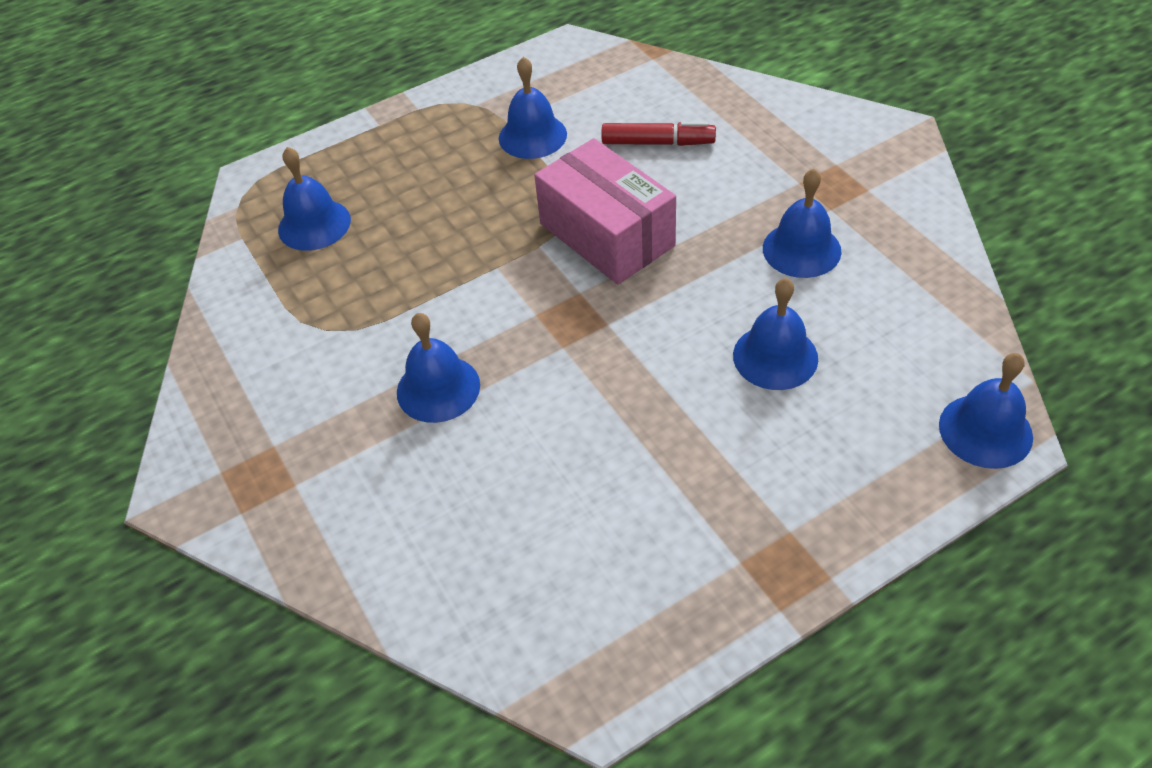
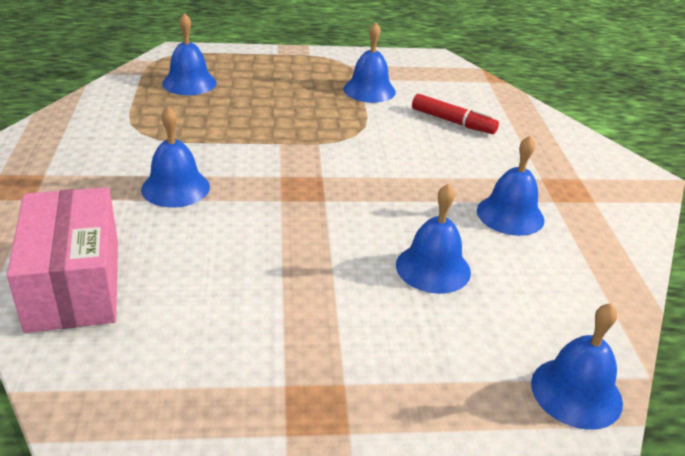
camera: 20 degrees right, 15 degrees down
(606, 235) = (370, 154): pink box -> pink box (74, 284)

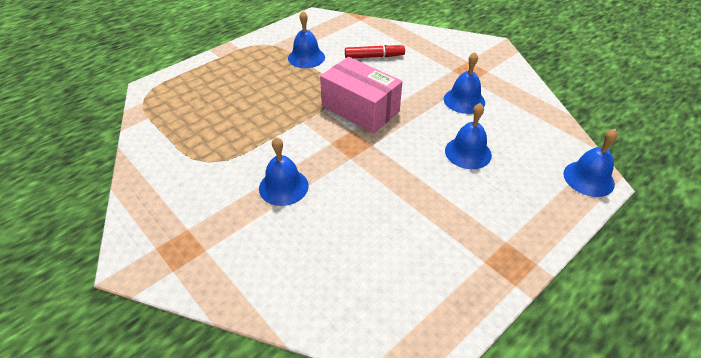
camera: 35 degrees left, 10 degrees up
(74, 284) = (311, 285): pink box -> pink box (360, 109)
(189, 83) = (191, 108): blue bell -> none

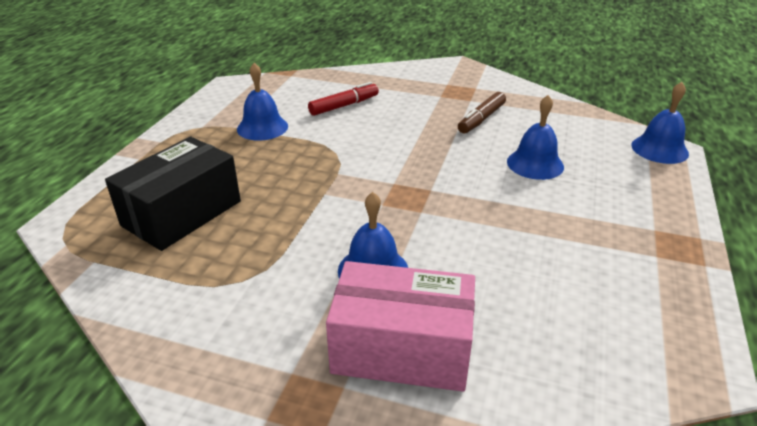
camera: 30 degrees left, 10 degrees down
(212, 104) = (182, 213): none -> black box
(360, 109) = (381, 159): pink box -> pink box (401, 349)
(464, 100) = (481, 119): blue bell -> brown marker

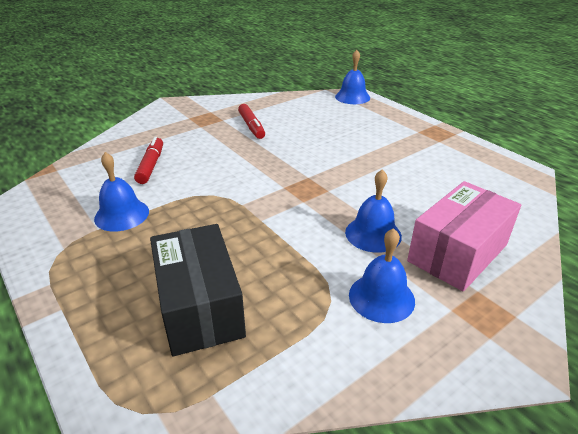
camera: 55 degrees left, 0 degrees up
(481, 119) = (251, 126): brown marker -> red marker
(535, 164) = (323, 133): blue bell -> blue bell (381, 297)

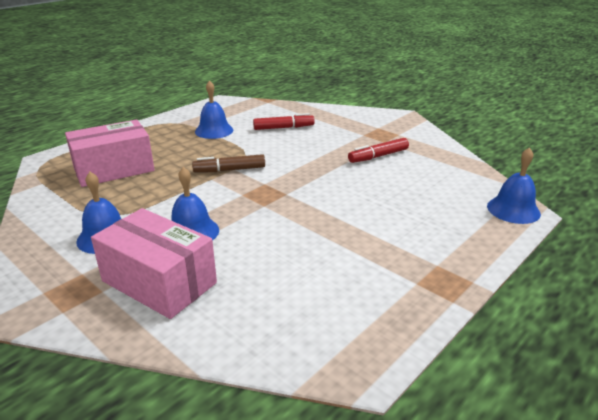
camera: 80 degrees right, 5 degrees down
(200, 306) = (114, 169): black box -> pink box
(245, 207) = (229, 170): none -> brown marker

